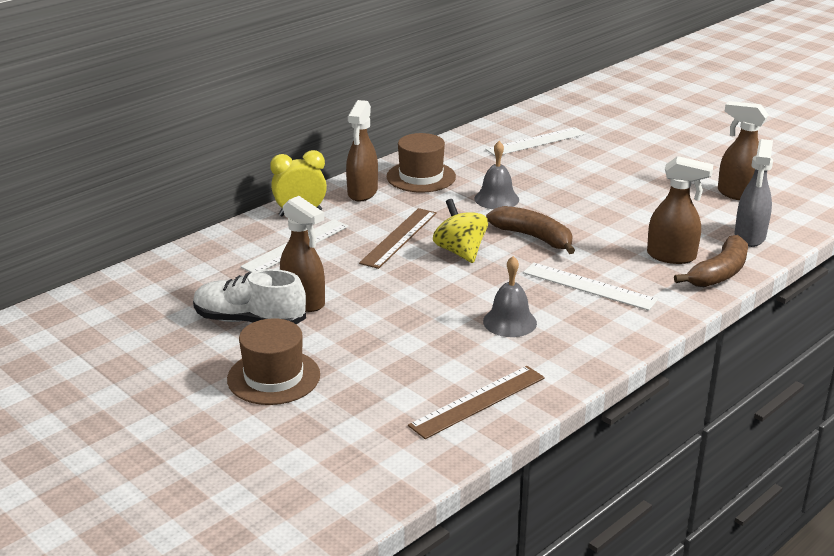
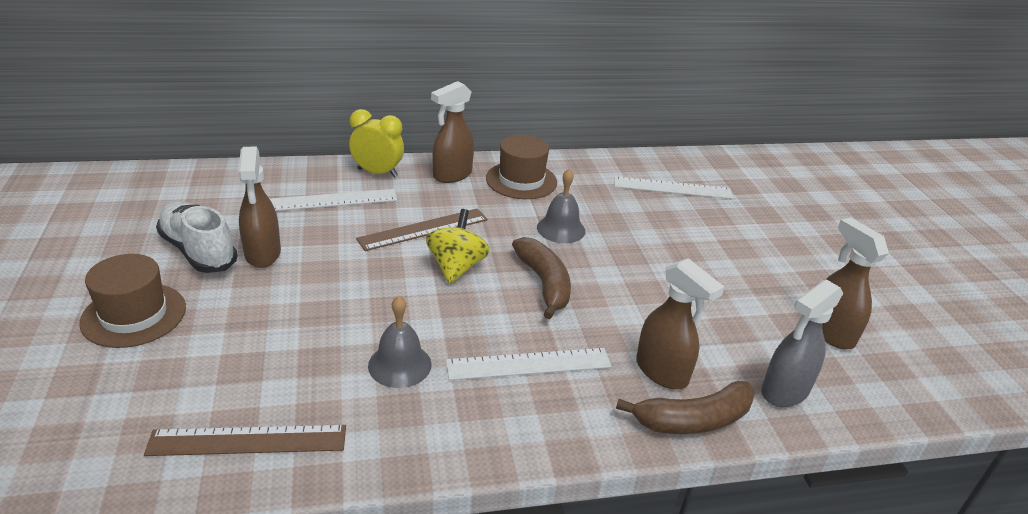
camera: 30 degrees right, 5 degrees up
(589, 286) = (529, 364): white ruler -> white ruler turned 75 degrees counterclockwise

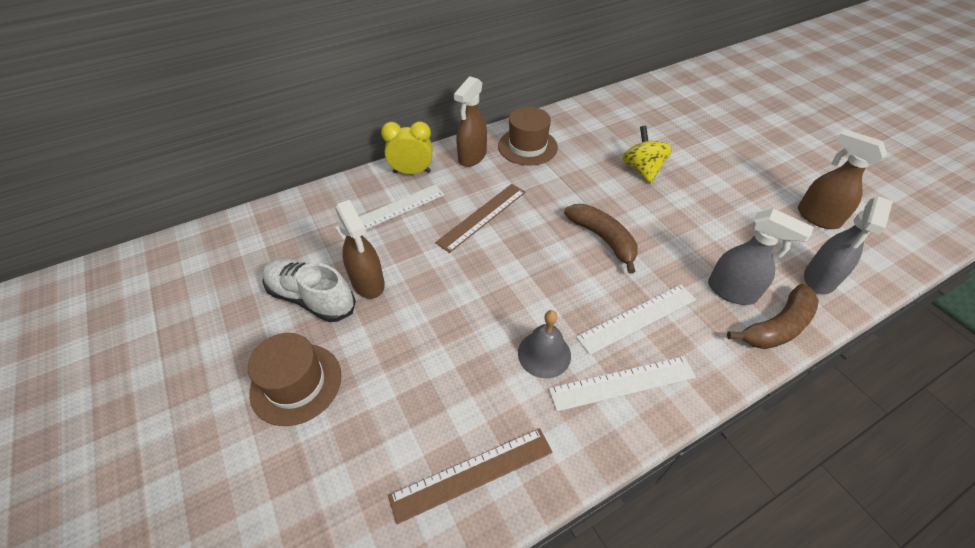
camera: 15 degrees left, 15 degrees up
(456, 267) = (529, 245): yellow spinning top -> yellow spinning top (642, 170)
(561, 229) = (584, 184): grey bell -> none
(662, 372) = (732, 292): brown spray bottle -> grey spray bottle
(672, 188) = (639, 121): white ruler -> white ruler (622, 383)

